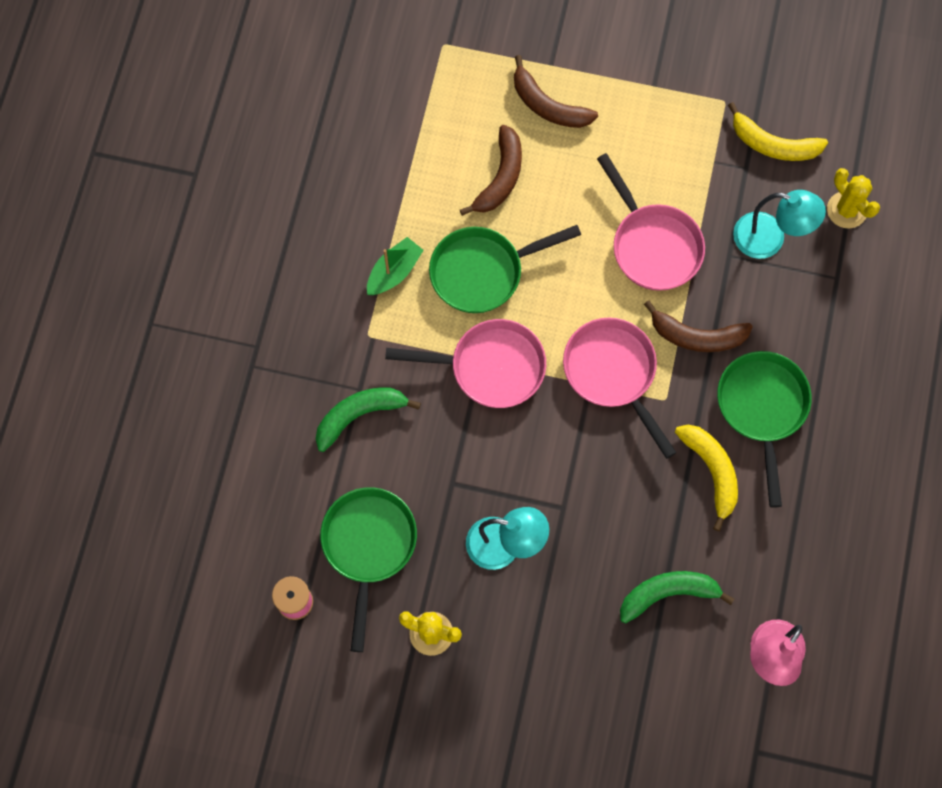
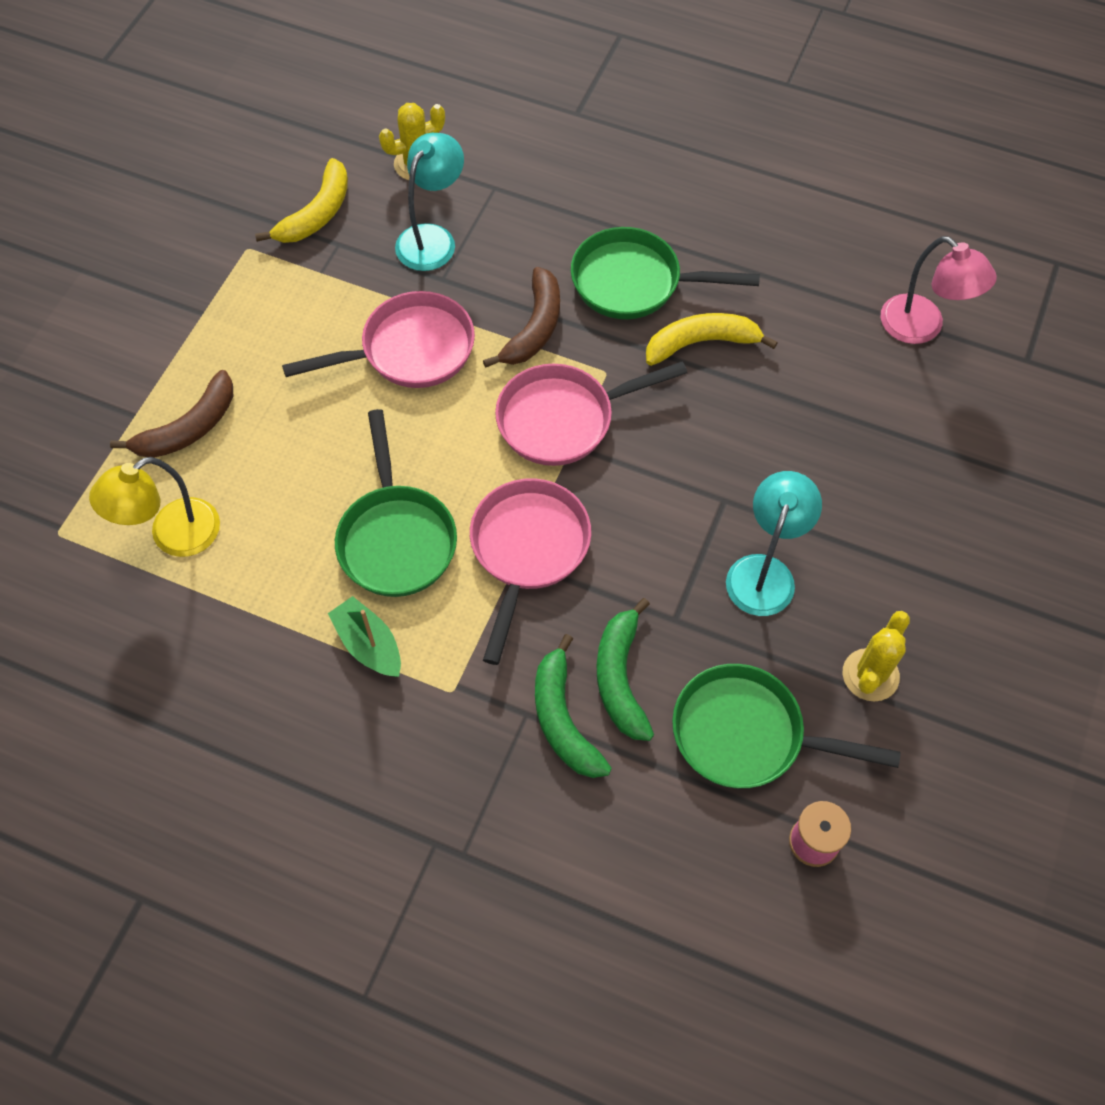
camera: 80 degrees left, 10 degrees down
(455, 120) = (173, 536): none -> yellow lamp
(500, 177) = (271, 497): brown banana -> none
(668, 594) = (841, 411): green banana -> green banana (620, 678)

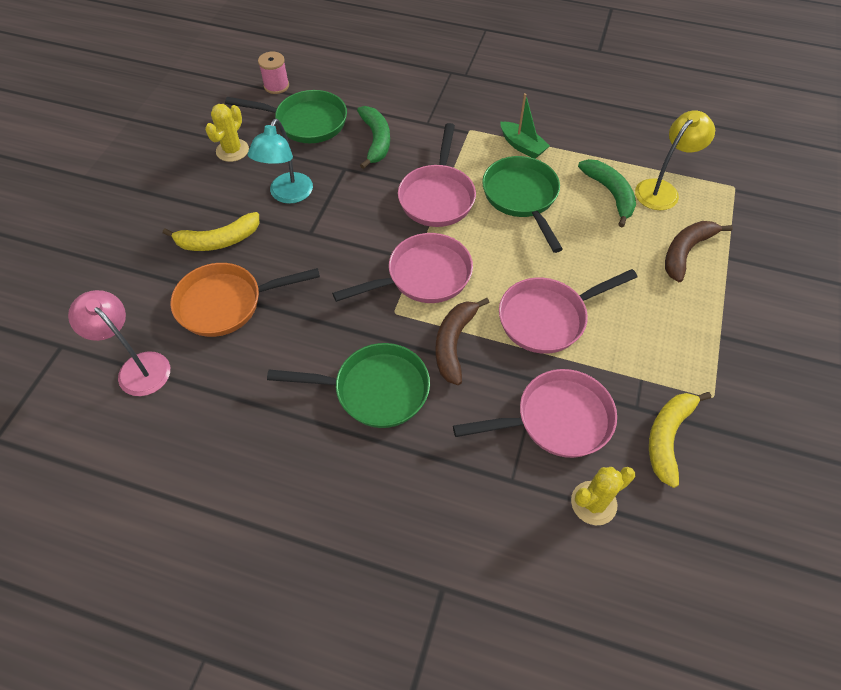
camera: 175 degrees right, 5 degrees down
(432, 238) = (556, 420): turquoise lamp -> pink pan
(563, 719) = (406, 122): green banana -> green banana (610, 193)
(701, 343) = (320, 340): yellow banana -> yellow banana (218, 240)
(828, 400) = (226, 303): none -> orange pan

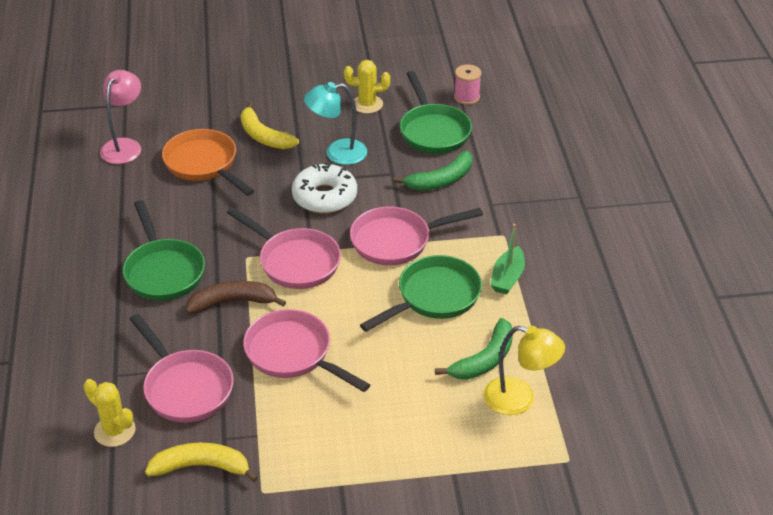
camera: 65 degrees right, 15 degrees down
(345, 225) = (324, 197): none -> white donut
(685, 252) = (438, 436): brown banana -> none

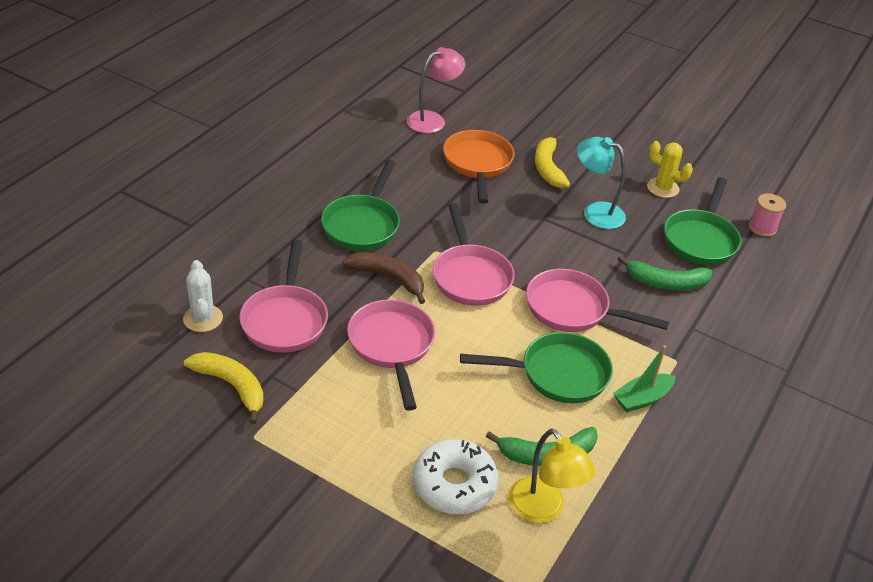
camera: 35 degrees right, 0 degrees up
(114, 431) = (203, 318): yellow cactus -> white cactus
(324, 197) = (548, 240): white donut -> white donut (454, 484)

